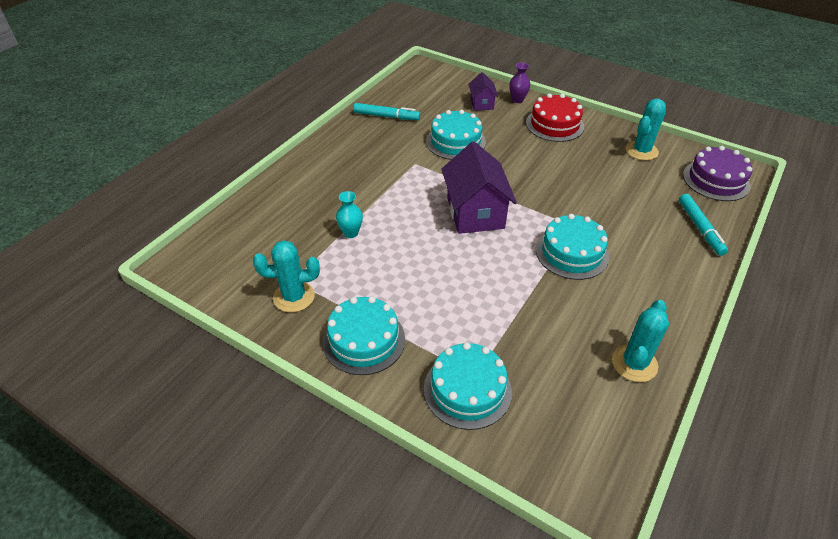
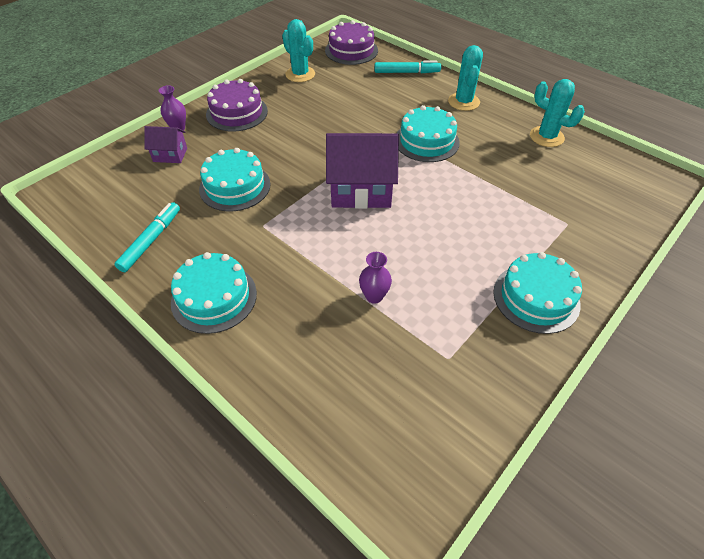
camera: 80 degrees left, 5 degrees up
(294, 297) = (476, 358): turquoise cactus -> turquoise cactus (463, 102)
(351, 233) = (374, 296): turquoise vase -> purple vase
(467, 390) = (585, 231): turquoise cake -> turquoise cake (214, 297)
(554, 124) = (237, 113): red cake -> purple cake

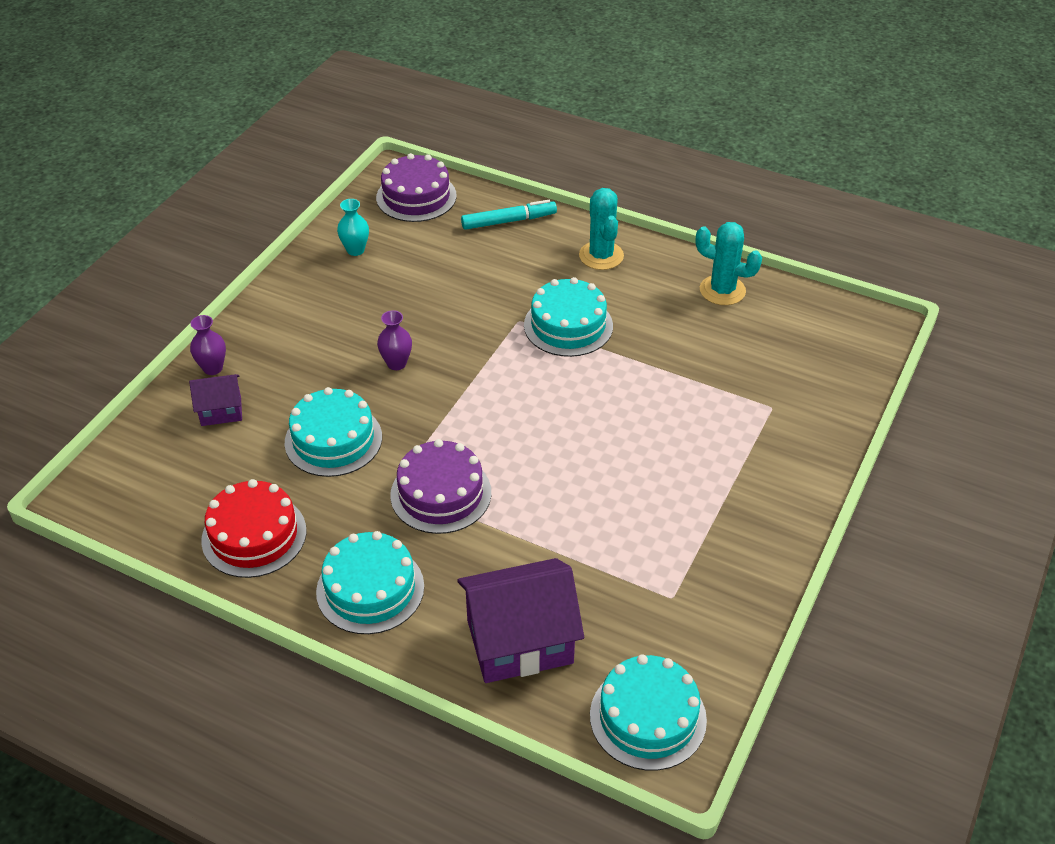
camera: 15 degrees left, 5 degrees down
(151, 240) = (254, 535): turquoise marker -> red cake
(237, 113) = (288, 329): purple cake -> purple cake (441, 494)
(300, 74) = (355, 250): turquoise cactus -> turquoise vase
(361, 190) = (504, 413): purple house -> purple house (519, 641)
(374, 296) = (565, 545): purple vase -> purple vase (396, 363)
(536, 297) = (753, 507): turquoise cake -> turquoise cake (648, 717)

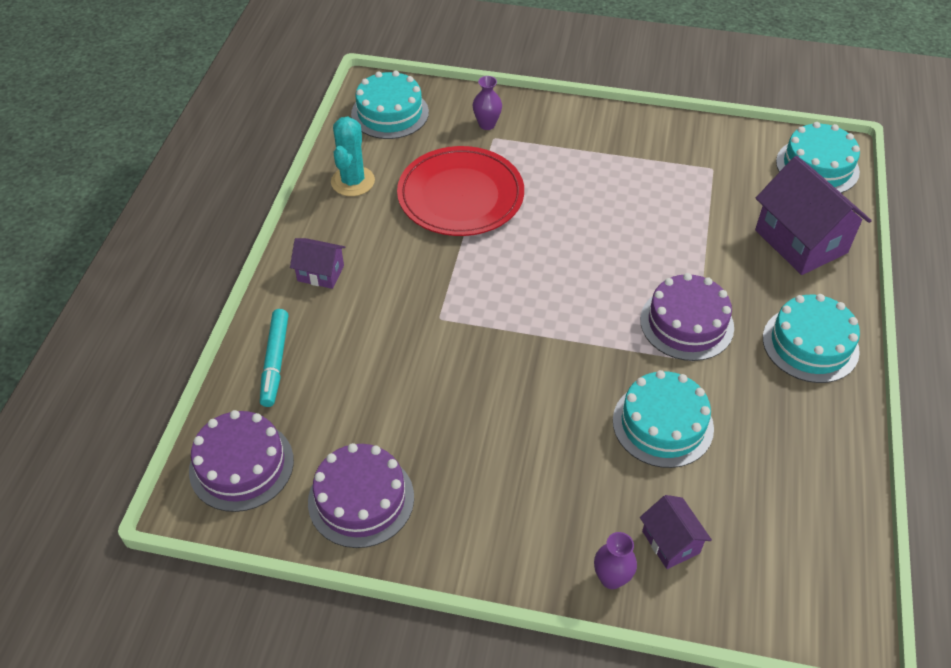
camera: 105 degrees left, 5 degrees up
(254, 535) = (806, 449): red cake -> none
(355, 250) = (361, 499): turquoise vase -> purple cake
(396, 363) = (538, 402): purple vase -> purple vase (487, 124)
(509, 221) = (275, 362): turquoise marker -> turquoise marker turned 150 degrees counterclockwise
(568, 325) = (435, 279): turquoise cake -> turquoise cake (390, 113)
(601, 256) = (320, 273): turquoise cactus -> purple house
(680, 363) = (460, 196): none -> red plate

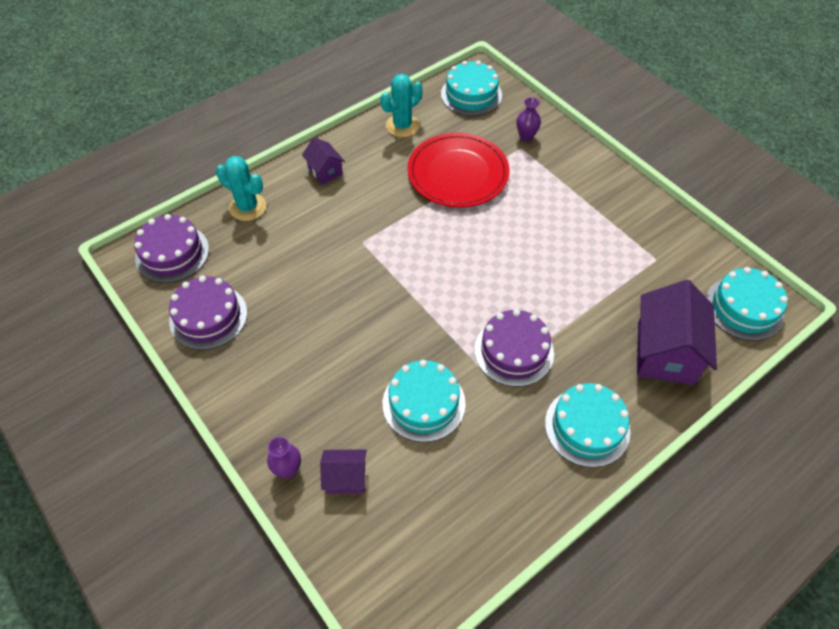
camera: 40 degrees right, 5 degrees up
(275, 362) = (248, 207): turquoise marker -> turquoise cactus
(670, 542) = (346, 478): purple house -> purple house turned 75 degrees clockwise

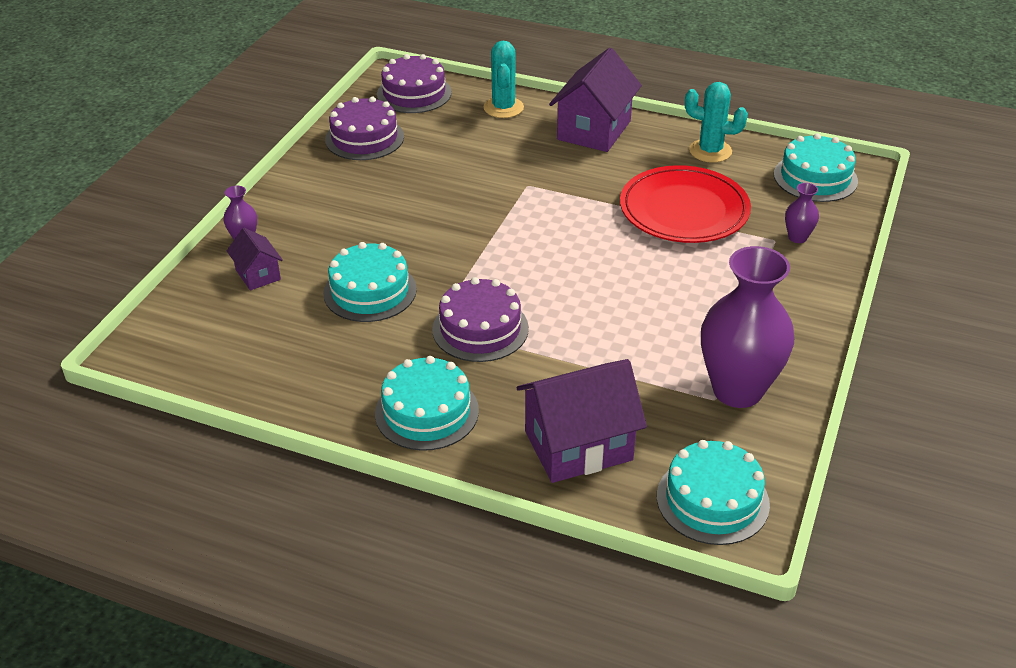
camera: 60 degrees right, 15 degrees down
(325, 171) = (594, 130): purple house -> purple house, size x1.92
(654, 244) = (737, 390): none -> purple vase

